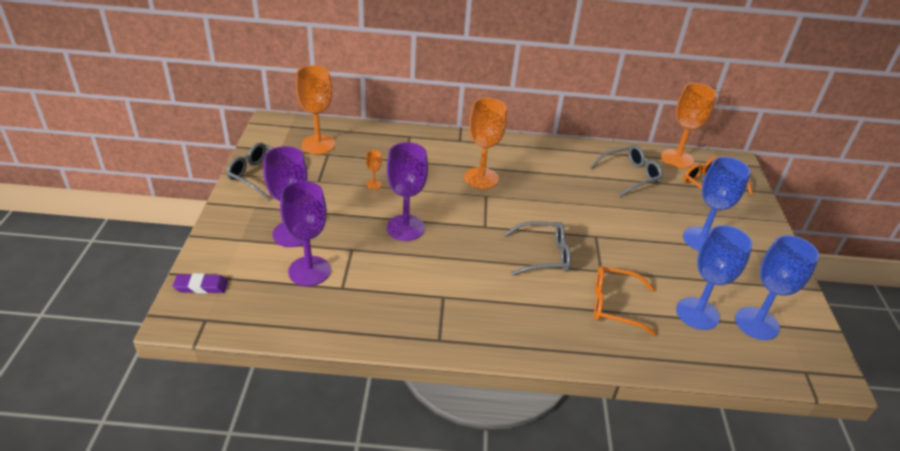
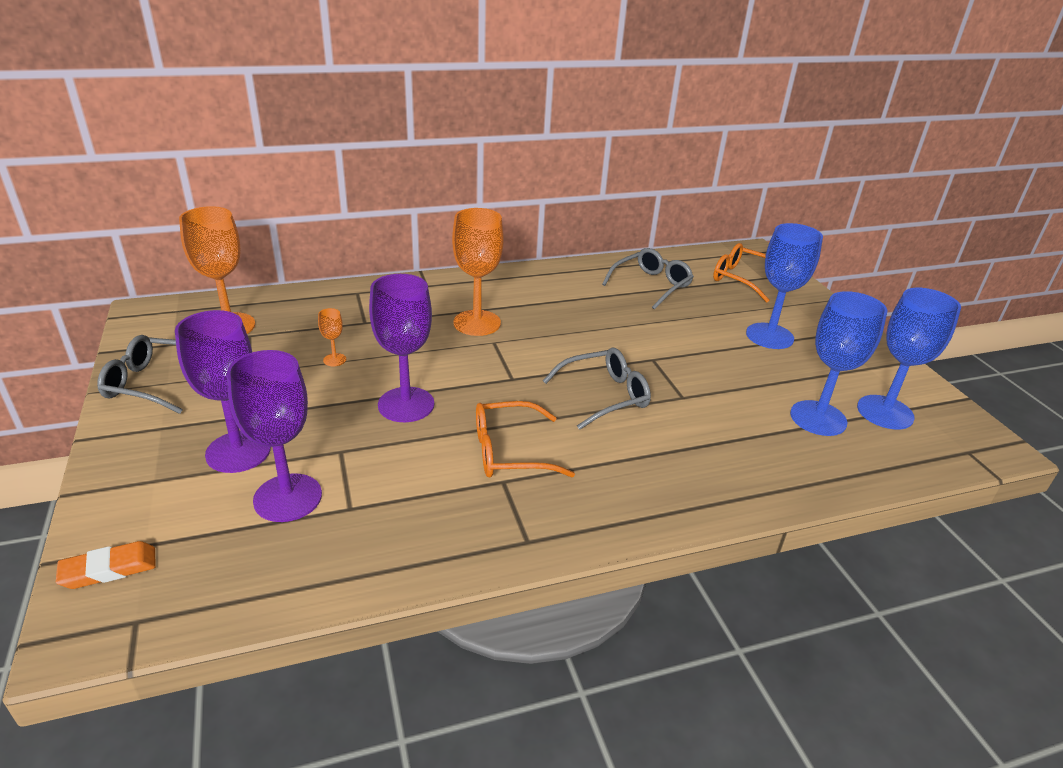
camera: 20 degrees left, 5 degrees down
(201, 286) = (109, 569): purple eraser -> orange eraser
(614, 305) = (722, 433): orange glasses -> orange glasses (509, 452)
(677, 159) = (690, 258): orange goblet -> none

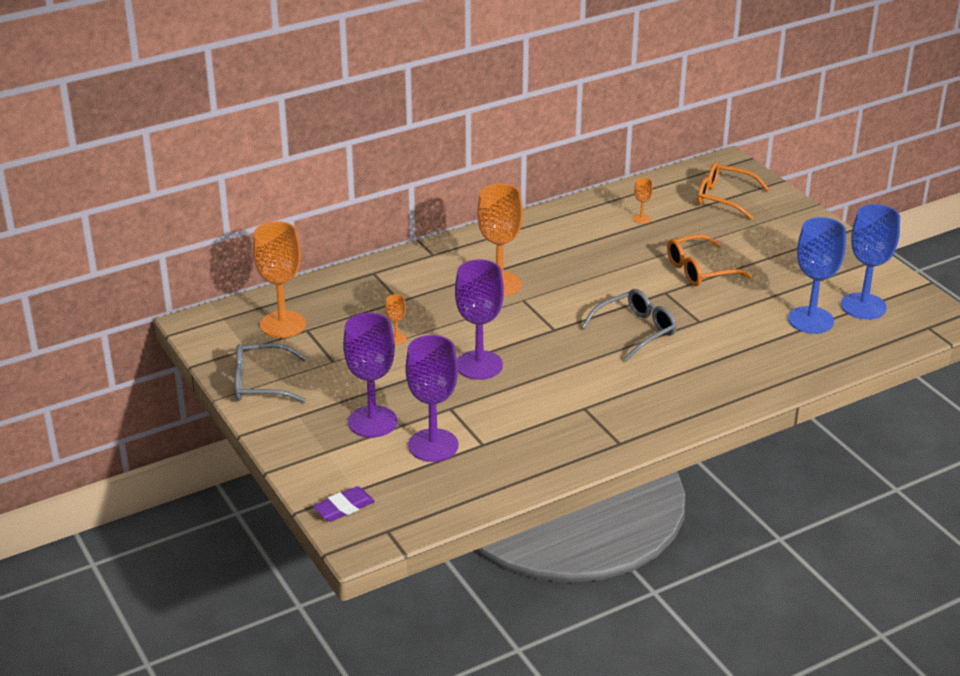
camera: 10 degrees left, 0 degrees up
(109, 569) = (344, 507): orange eraser -> purple eraser
(509, 452) = (579, 386): orange glasses -> orange glasses (699, 270)
(651, 285) = (641, 219): grey glasses -> orange goblet
(769, 336) = (760, 253): blue goblet -> none

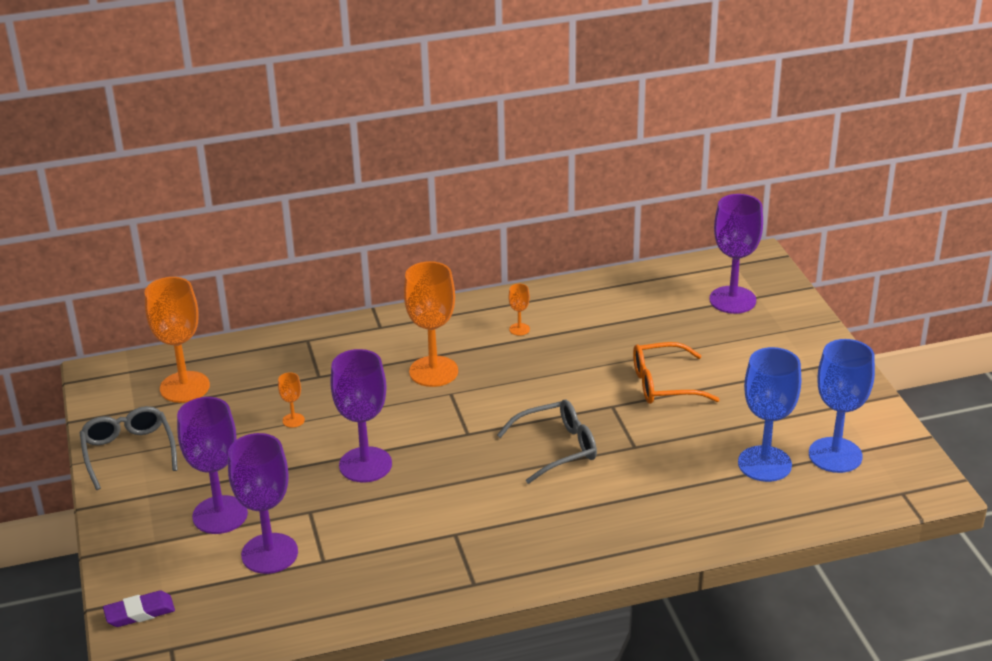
camera: 15 degrees right, 0 degrees up
(261, 383) = (128, 452): grey glasses -> grey glasses turned 60 degrees clockwise
(641, 219) = (627, 314): orange goblet -> orange goblet (519, 329)
(724, 198) = (732, 300): orange glasses -> purple goblet

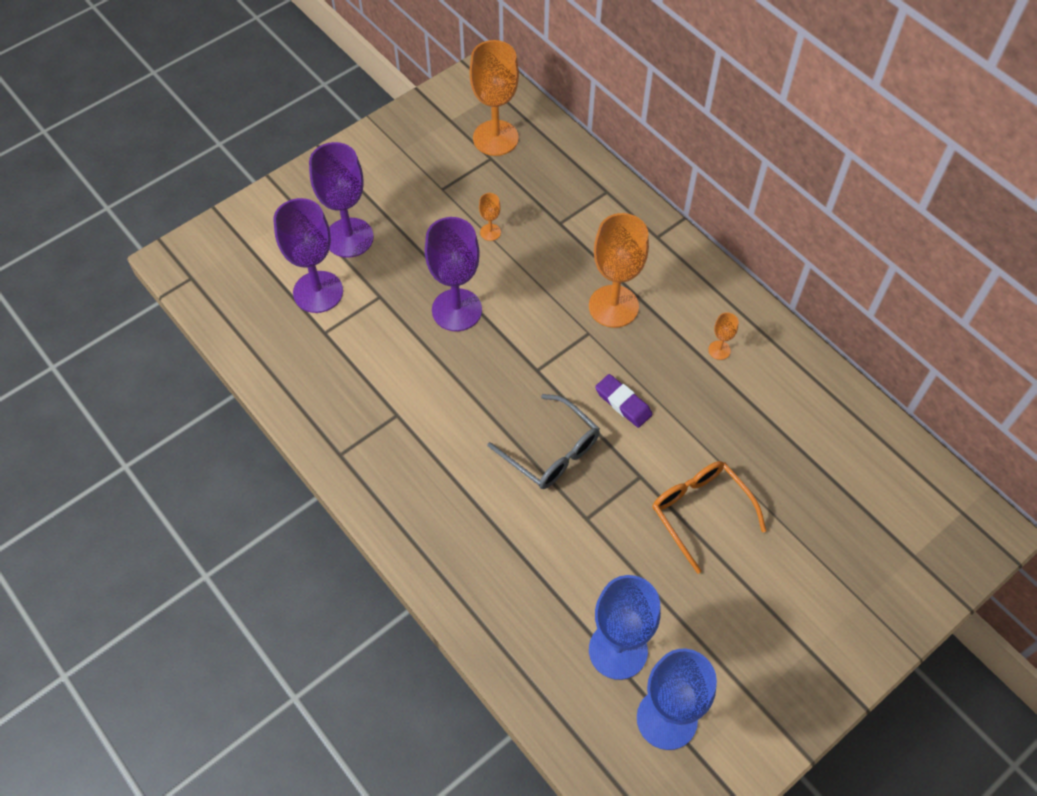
camera: 65 degrees right, 25 degrees up
(128, 452) = (397, 142): grey glasses -> none
(139, 612) = (221, 240): purple eraser -> purple eraser (623, 403)
(732, 300) = (891, 531): purple goblet -> none

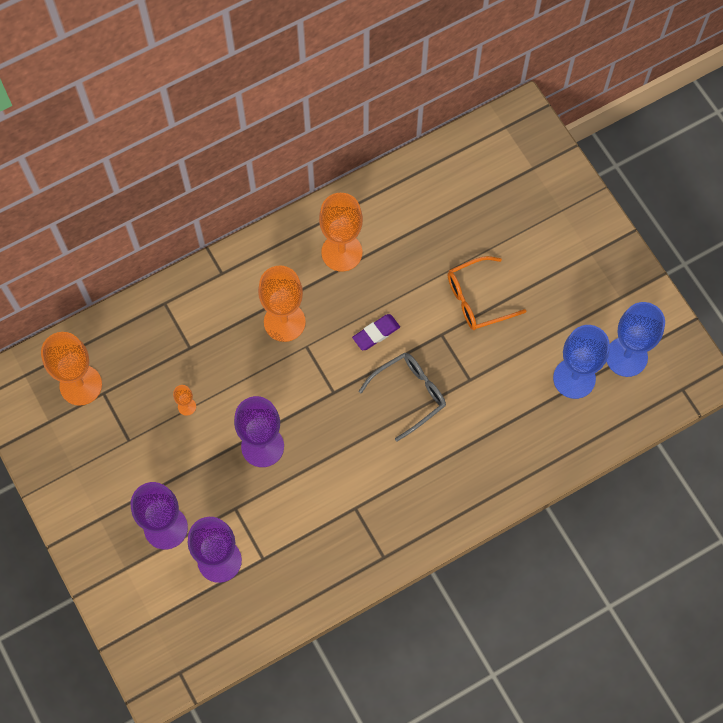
camera: 80 degrees left, 10 degrees up
(719, 350) = (341, 252): orange goblet -> orange goblet, size x2.30

